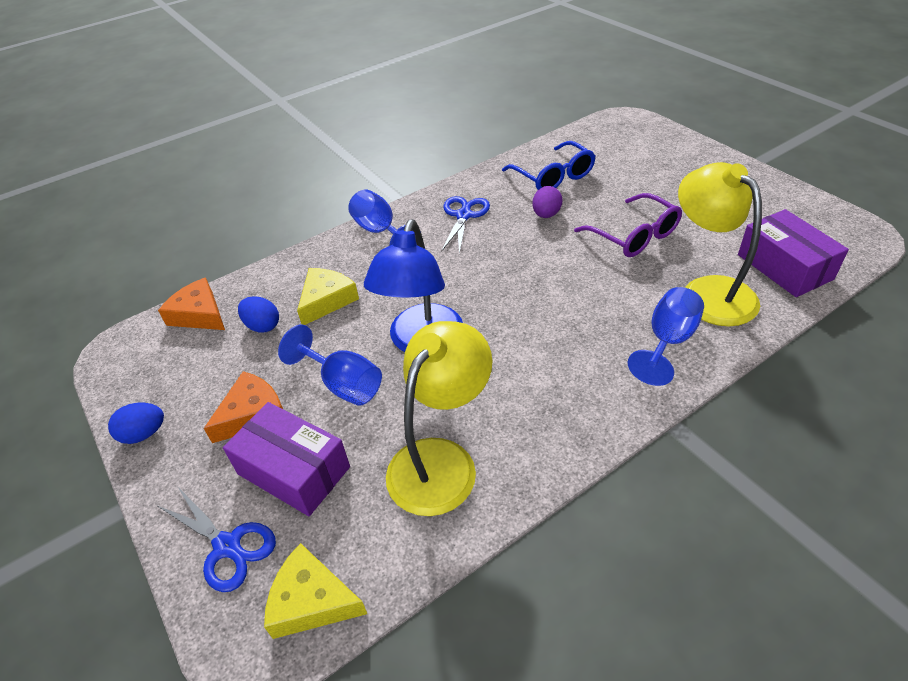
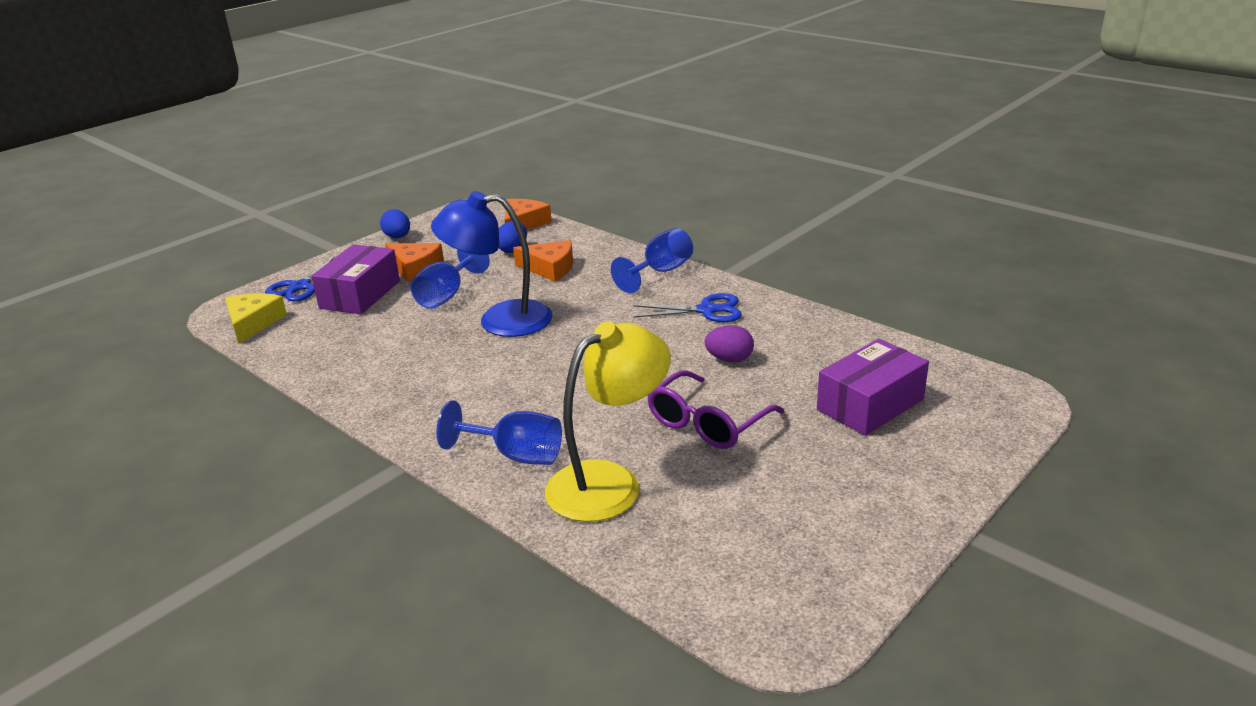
camera: 75 degrees right, 15 degrees down
(326, 300) = (550, 268): yellow cheese -> orange cheese
(441, 460) = (364, 350): yellow lamp -> none
(553, 176) = (818, 355): blue glasses -> none
(784, 267) = (677, 548): purple box -> purple box (870, 404)

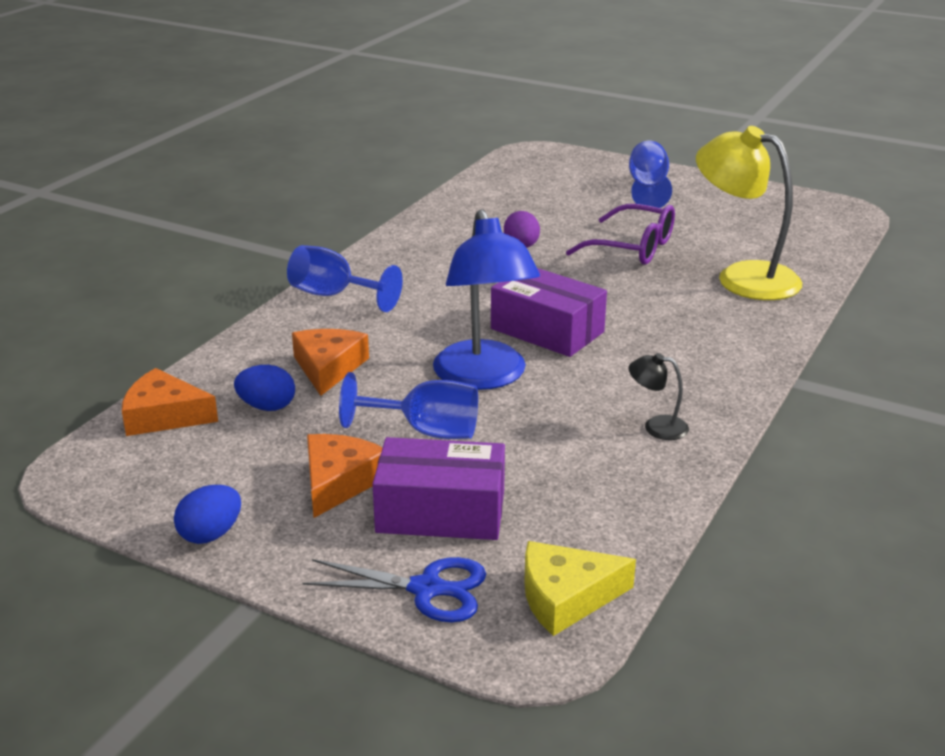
camera: 105 degrees left, 0 degrees up
(383, 379) = (656, 426): none -> black lamp
(515, 455) = (738, 322): blue goblet -> blue goblet (648, 188)
(706, 310) = (425, 263): blue scissors -> none
(870, 404) = (569, 194): purple box -> purple box (547, 330)

